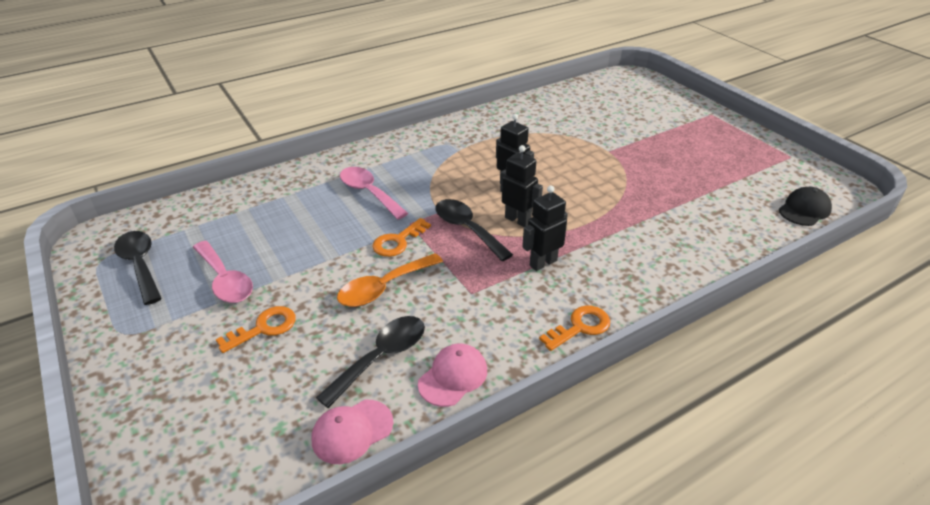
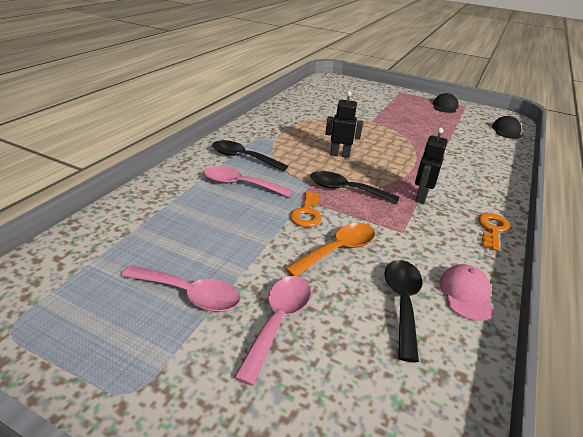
camera: 35 degrees left, 5 degrees down
(140, 265) = (72, 314): black spoon -> black spoon (243, 158)
(264, 328) = (278, 321): orange key -> pink spoon
(352, 431) = (455, 372): pink cap -> none
(383, 288) = (338, 250): orange spoon -> orange spoon turned 150 degrees counterclockwise
(518, 220) = (371, 175): black robot -> none
(753, 150) = (445, 106): none -> black cap

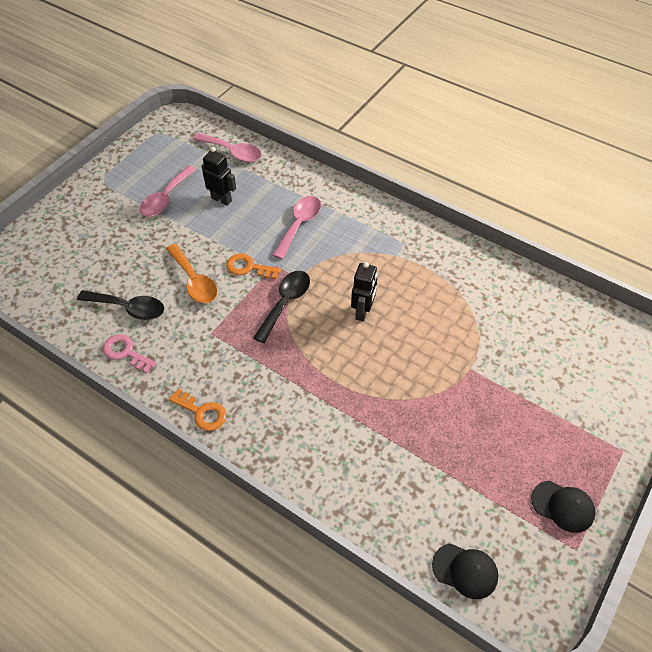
camera: 100 degrees right, 20 degrees up
(243, 158) = (352, 228): black spoon -> none
(278, 321) = (131, 239): pink spoon -> pink spoon (232, 152)
(421, 197) = (266, 366): black robot -> black robot (221, 199)
(466, 294) = (125, 352): pink cap -> pink key

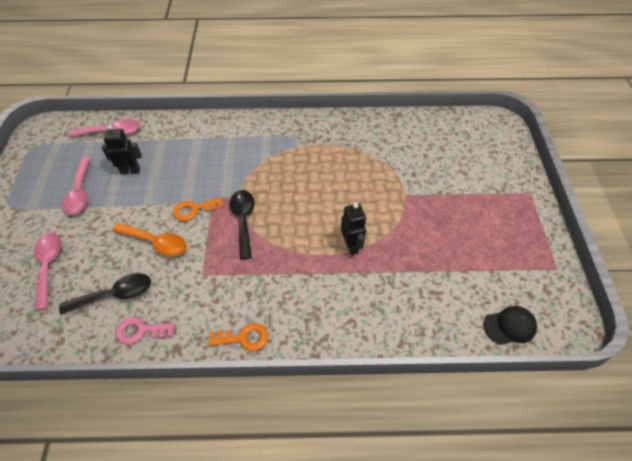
camera: 35 degrees left, 0 degrees up
(299, 225) = (209, 160): pink spoon -> pink spoon (48, 266)
(363, 312) = (305, 196): black robot -> black robot (351, 246)
(563, 506) = (528, 247): black cap -> none

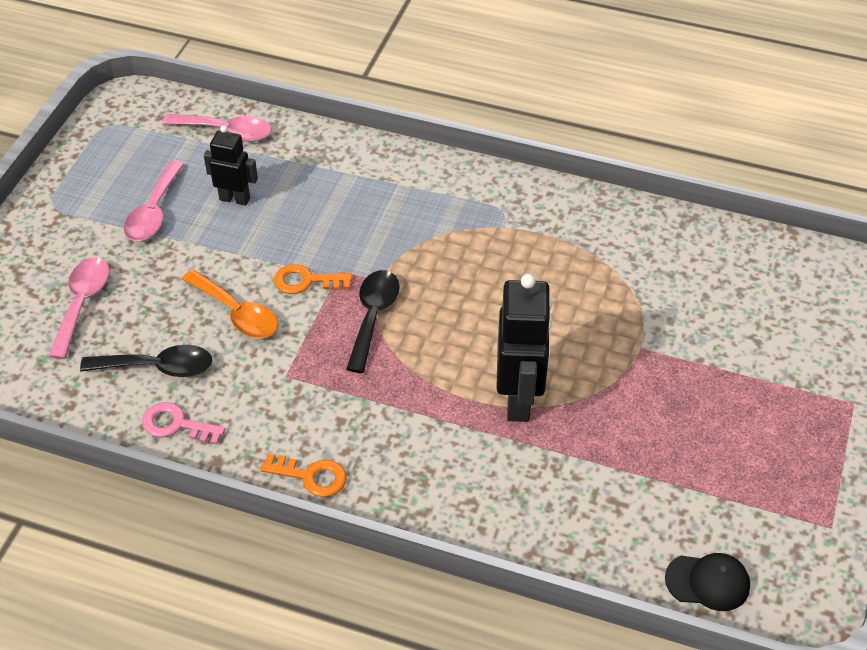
camera: 20 degrees right, 5 degrees down
(351, 246) = (519, 399): black robot -> black robot, size x1.68

